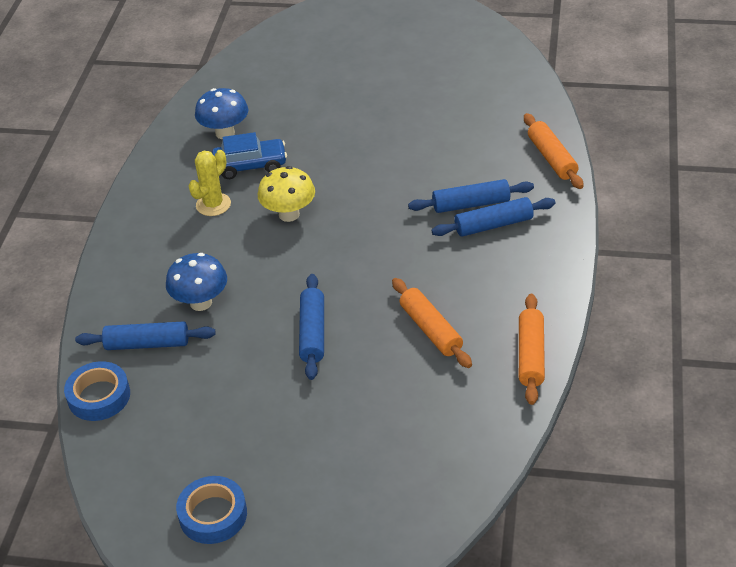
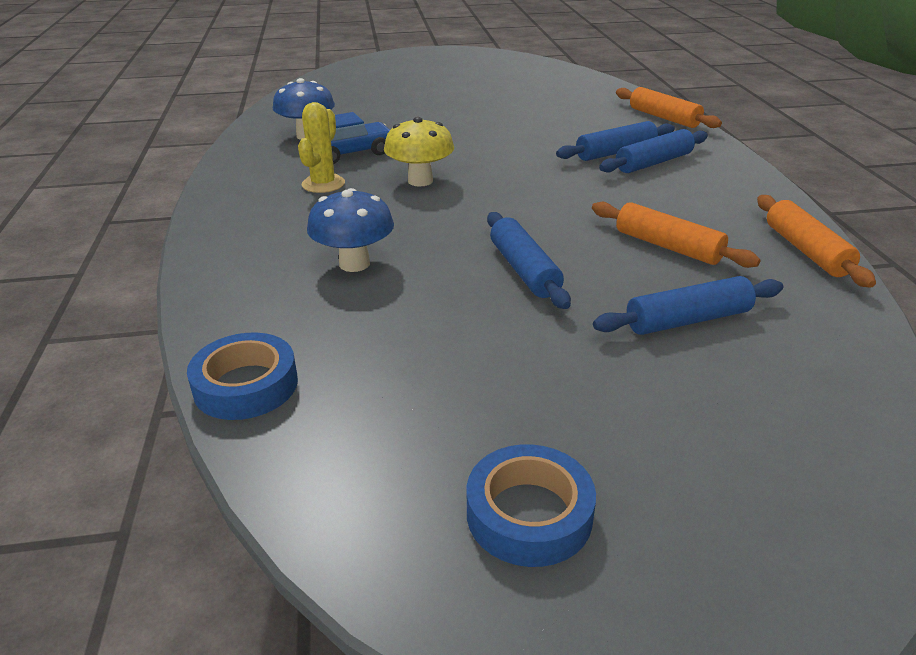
camera: 20 degrees left, 10 degrees down
(147, 344) = (298, 314): blue rolling pin -> blue rolling pin (688, 320)

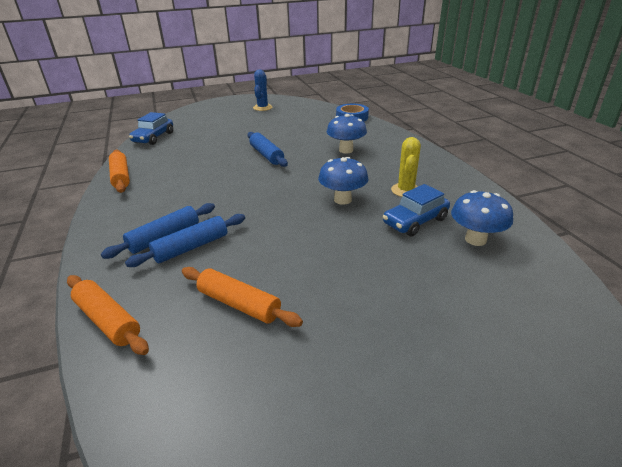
camera: 170 degrees right, 0 degrees up
(420, 181) = (342, 200): yellow mushroom -> blue mushroom
(529, 514) = (262, 108): blue tape -> blue cactus
(668, 246) = (192, 172): orange rolling pin -> orange rolling pin (239, 304)
(688, 320) = (201, 145): blue rolling pin -> none
(849, 368) = (153, 137): none -> blue car

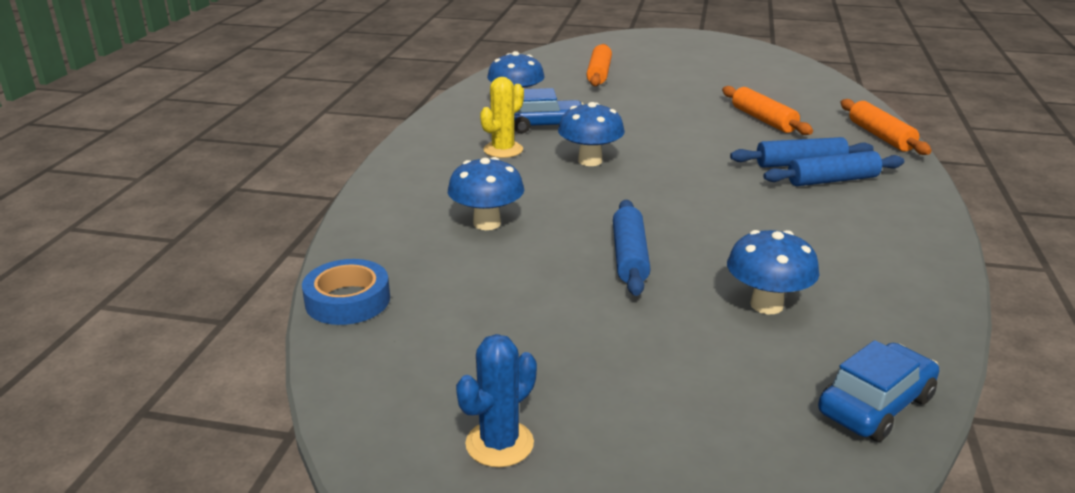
camera: 150 degrees left, 5 degrees down
(121, 177) = (926, 293): orange rolling pin -> orange rolling pin (599, 73)
(196, 154) = (766, 305): none -> blue mushroom

